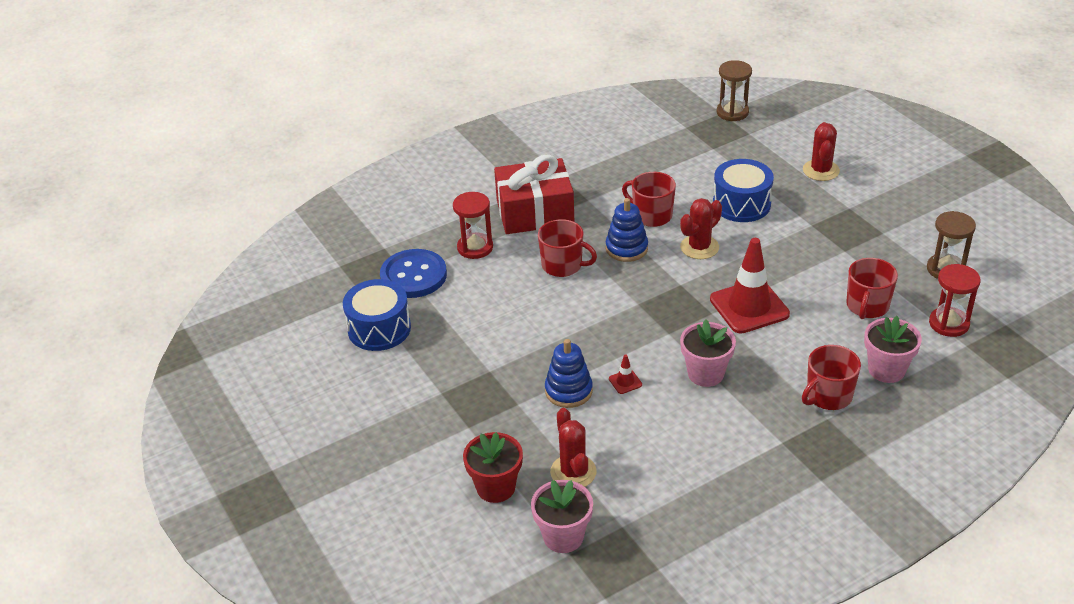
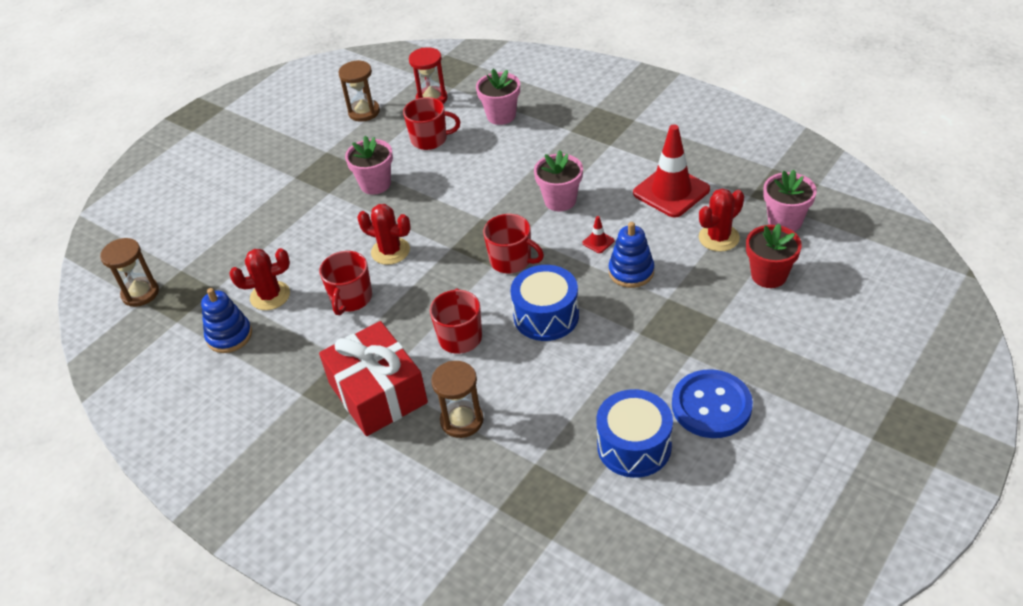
camera: 110 degrees left, 5 degrees up
(413, 276) = (535, 455): blue button -> blue button (711, 406)
(475, 247) = (462, 420): red hourglass -> brown hourglass
(626, 248) = (412, 299): blue stacking toy -> blue stacking toy (229, 336)
(741, 204) = (311, 242): blue drum -> blue drum (546, 316)
(749, 307) = (462, 199): red traffic cone -> red traffic cone (671, 191)
(808, 255) = (375, 184): none -> pink flower pot
(821, 170) = (239, 206): red cactus -> red cactus (270, 296)
(828, 396) = (547, 135): red mug -> red mug (511, 260)

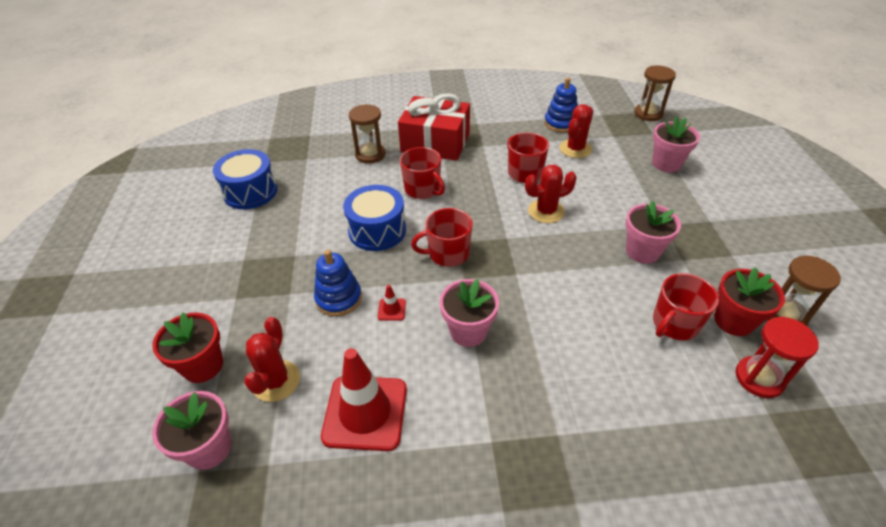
camera: 135 degrees right, 0 degrees up
(395, 124) = (733, 321): none -> red flower pot
(501, 116) = (657, 404): pink flower pot -> pink flower pot (666, 164)
(711, 406) = (208, 236): blue button -> none

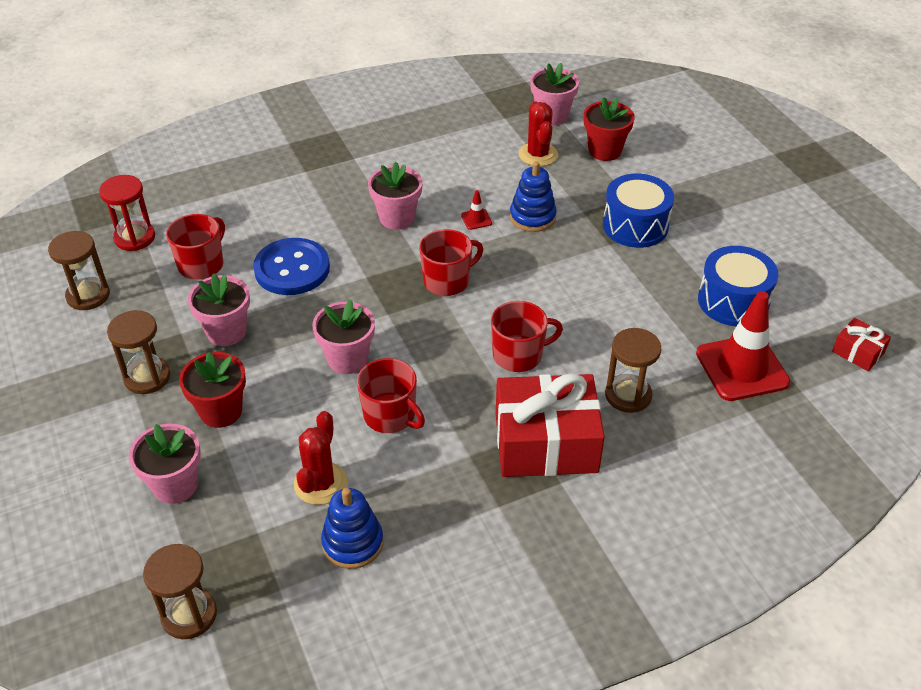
camera: 160 degrees right, 0 degrees up
(213, 148) = (858, 352): none -> red gift
(365, 412) = (455, 153): red traffic cone -> red traffic cone (742, 368)
(377, 230) = (541, 289): blue drum -> blue drum (635, 225)
(423, 189) = (519, 355): red mug -> red mug turned 135 degrees clockwise
(546, 211) = (347, 359): red cactus -> pink flower pot
(583, 297) = (292, 269): none -> blue button
(703, 230) = (147, 377): none -> brown hourglass
(733, 321) = (142, 279): red flower pot -> red flower pot (221, 411)

